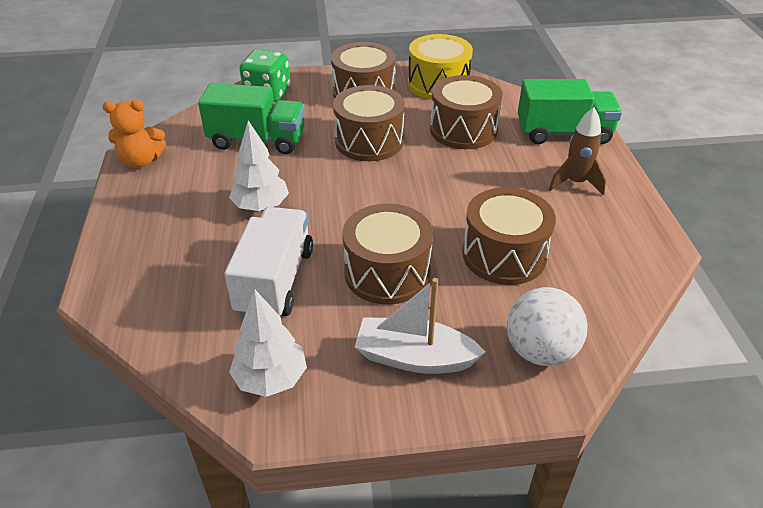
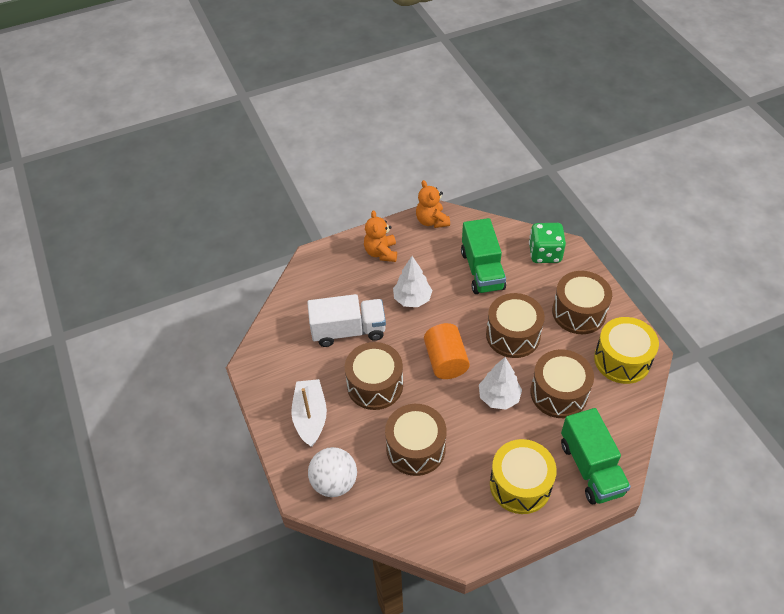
camera: 75 degrees right, 10 degrees up
(155, 218) = (381, 252): none -> orange teddy bear
(271, 379) = (278, 355): white tree -> white tree (499, 397)
(379, 200) = (445, 361): none -> orange cylinder
(575, 183) = (520, 485): brown rocket -> yellow drum

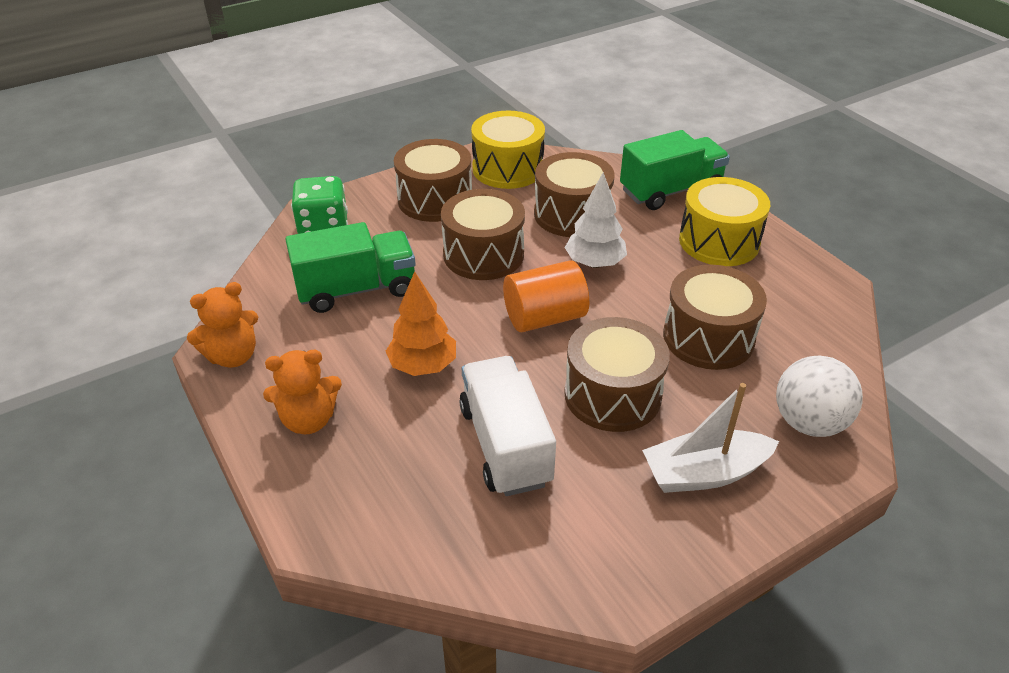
camera: 100 degrees left, 10 degrees down
(412, 299) = (423, 366): white tree -> orange tree

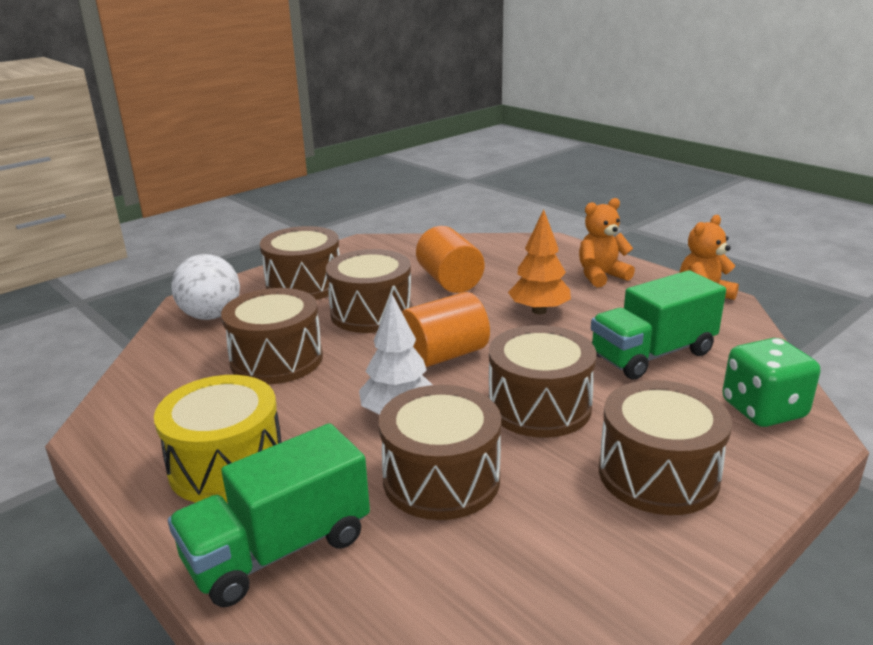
camera: 170 degrees right, 15 degrees down
(505, 445) = (449, 281): white truck -> orange cylinder
(508, 169) = (580, 558): yellow drum -> none
(704, 473) = (304, 285): white boat -> brown drum

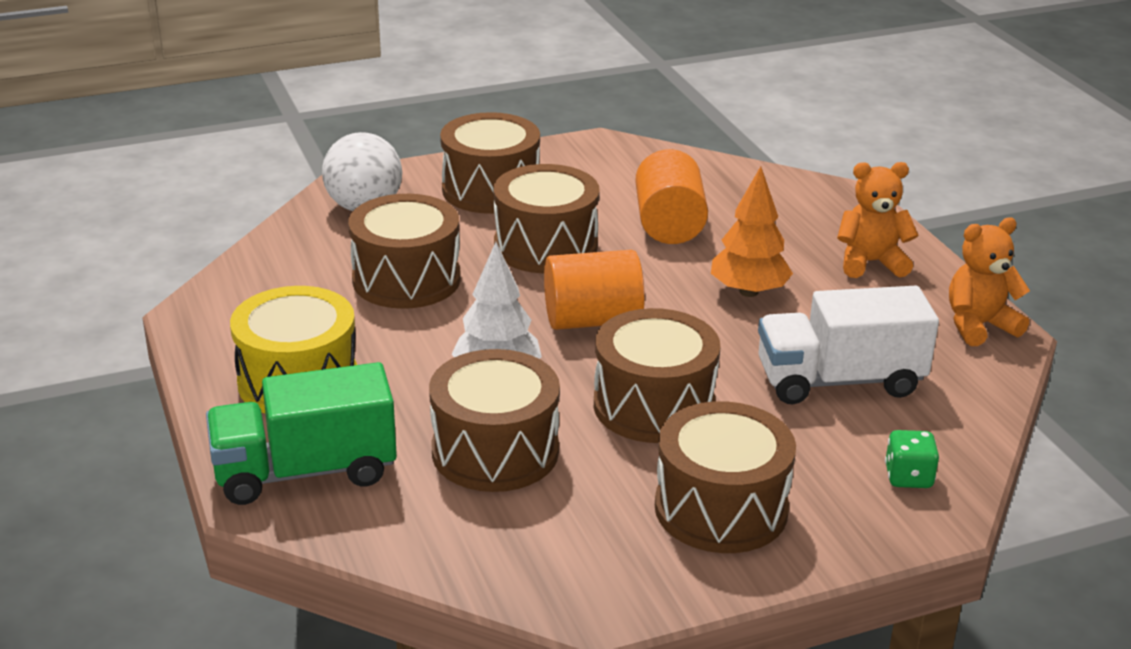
camera: 20 degrees right, 5 degrees up
(652, 354) = (839, 381): green truck -> white truck
(763, 410) = (908, 477): green dice -> green dice, size x0.56

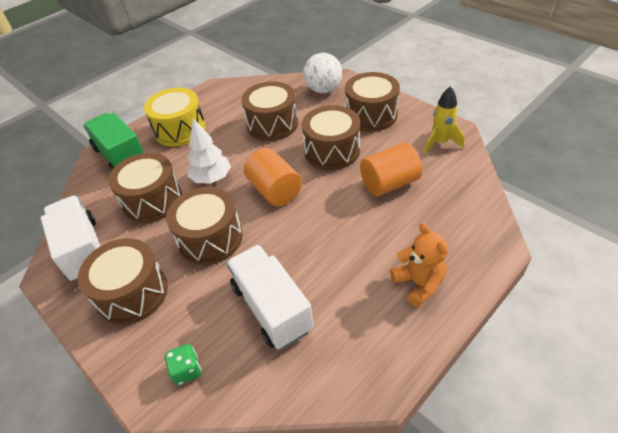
camera: 70 degrees right, 15 degrees up
(565, 555) = (83, 250): none -> white truck
(620, 163) = (440, 143): none -> yellow rocket
(748, 291) = (342, 238): orange tree -> none
(979, 325) = (380, 366): orange teddy bear -> none

